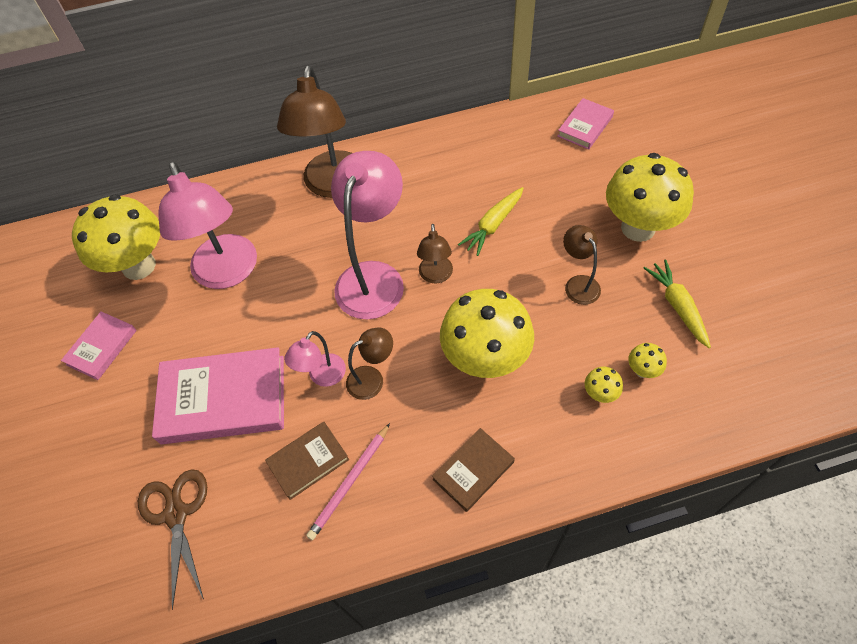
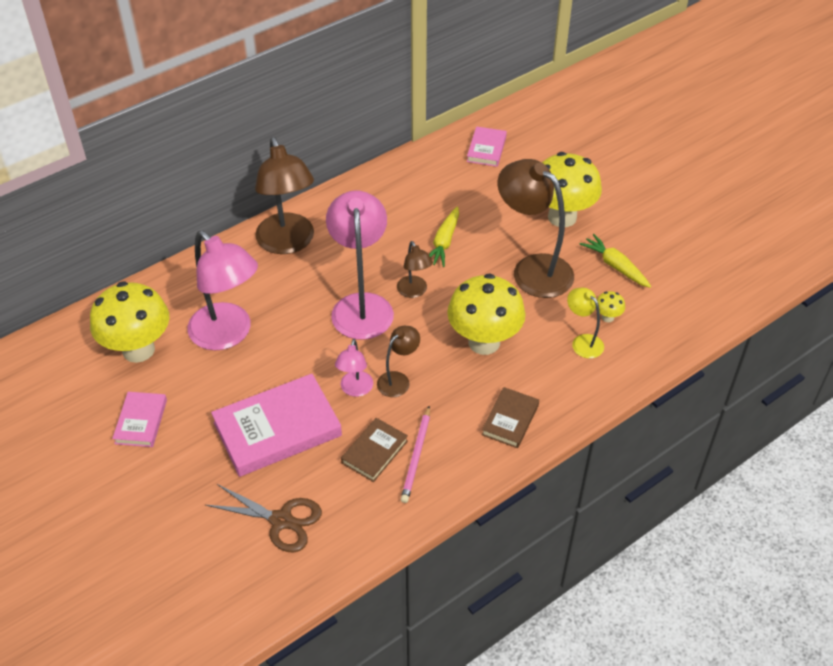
camera: 25 degrees left, 10 degrees down
(176, 514) = (282, 520): brown scissors -> brown scissors turned 150 degrees clockwise
(578, 284) = (533, 269): brown lamp -> brown lamp, size x2.00
(600, 394) = (583, 342): yellow mushroom -> yellow lamp

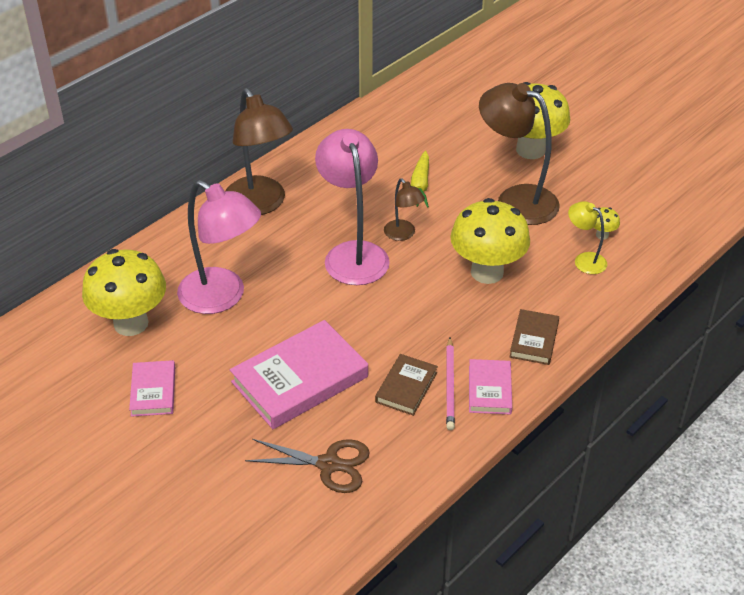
camera: 10 degrees left, 5 degrees down
(355, 390) = (369, 332): pink lamp -> none
(398, 380) = (411, 317): brown lamp -> none
(486, 149) = (437, 97): pink book -> pink book (489, 389)
(615, 266) = (596, 188): yellow carrot -> none

